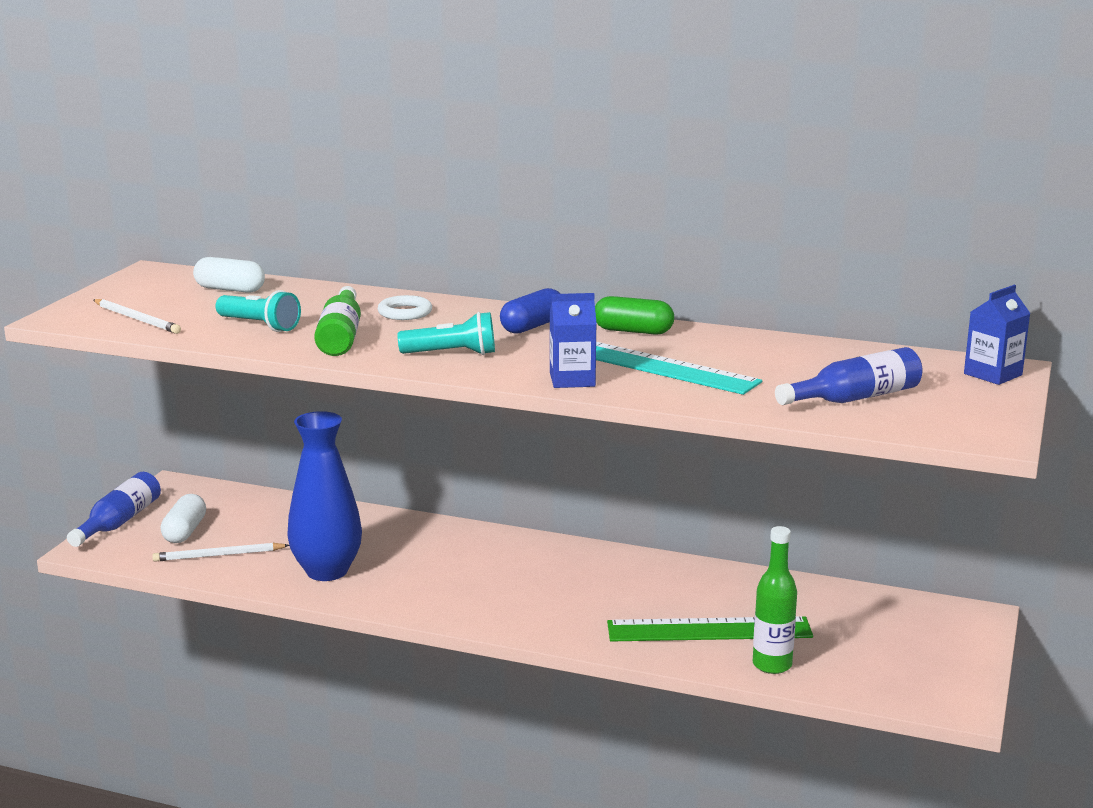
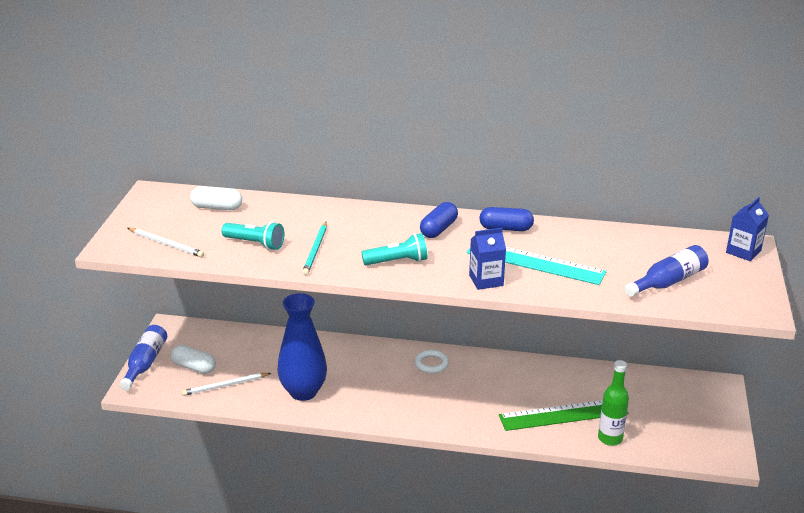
camera: 10 degrees left, 10 degrees up
(185, 531) = (194, 367): white capsule -> white capsule turned 60 degrees counterclockwise
(341, 336) = (315, 250): green bottle -> turquoise pencil
(405, 312) = (348, 222): white ring -> white ring (431, 364)
(633, 331) = (506, 228): green capsule -> blue capsule

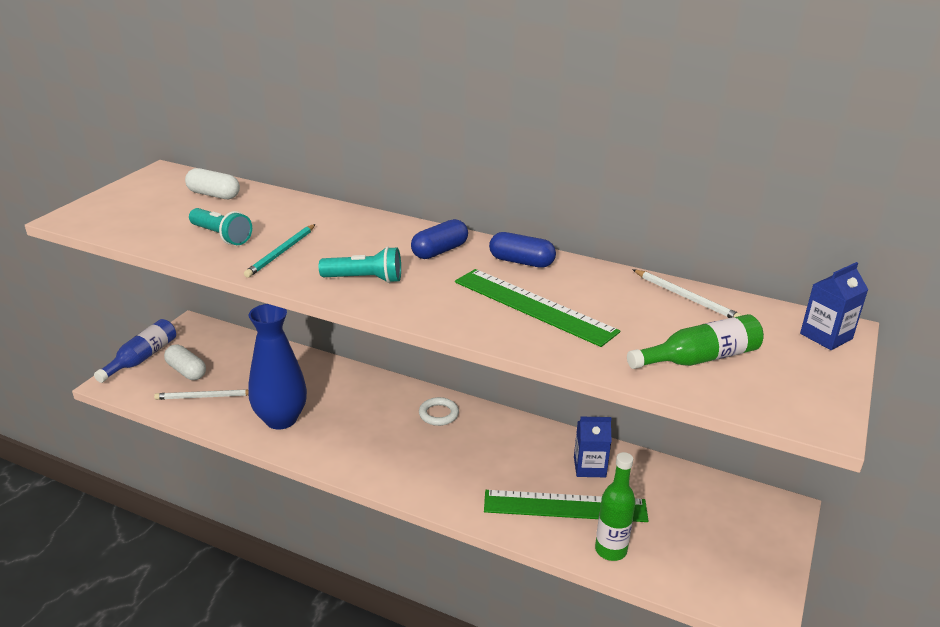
camera: 15 degrees right, 0 degrees up
(166, 244) = (129, 223): white pencil -> white pencil (686, 297)
(486, 280) = (457, 318): blue carton -> blue carton (589, 467)
(535, 262) = (533, 306): turquoise ruler -> green ruler
(668, 282) = (699, 358): blue bottle -> green bottle

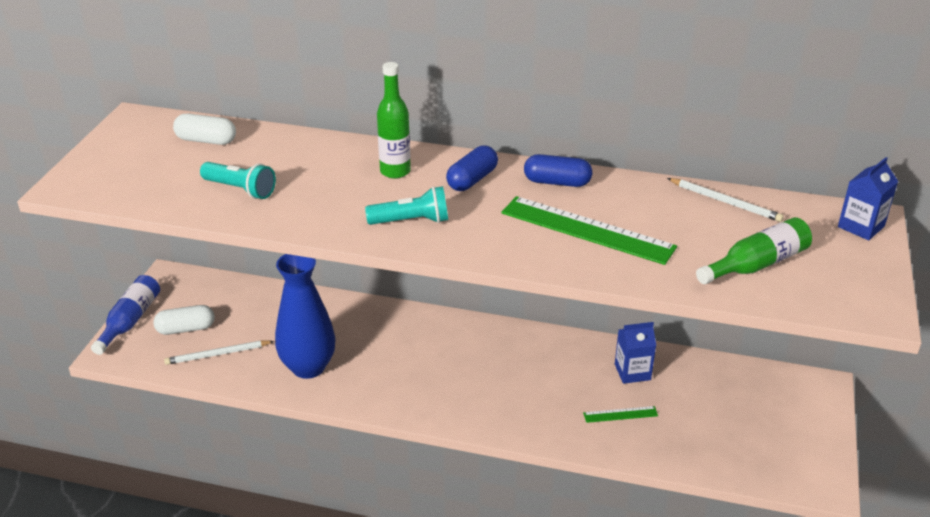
camera: 10 degrees left, 5 degrees up
(186, 371) = (186, 329): white capsule -> white capsule turned 45 degrees counterclockwise
(281, 253) = (312, 201): turquoise pencil -> none
(438, 414) = (468, 339): white ring -> none
(565, 506) = (620, 414): green ruler -> green ruler, size x0.46
(610, 550) = (674, 450): green bottle -> green bottle (395, 171)

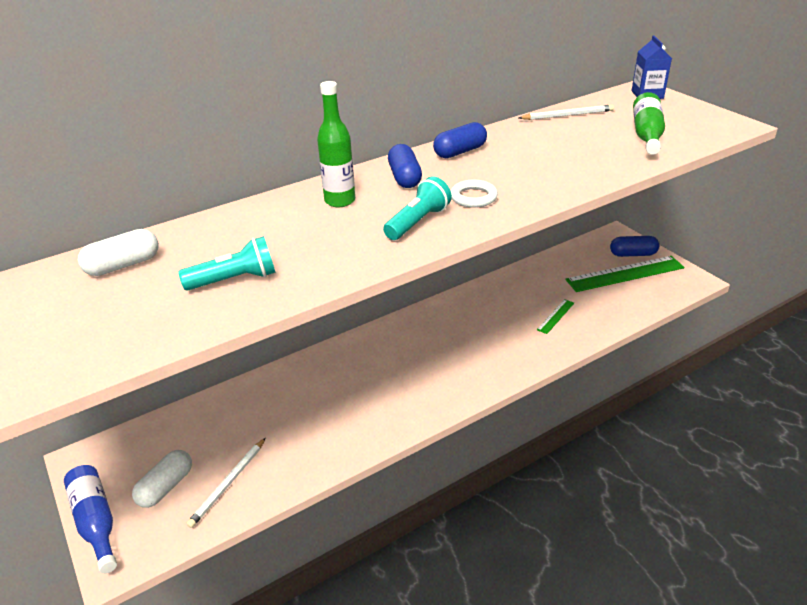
camera: 45 degrees left, 0 degrees up
(308, 367) = (320, 435): blue vase -> none
(487, 227) = (473, 197): none -> white ring
(587, 230) = (532, 166): green ruler -> green ruler (625, 274)
(632, 372) = (524, 289): blue carton -> none
(803, 416) = (632, 254): none -> blue capsule

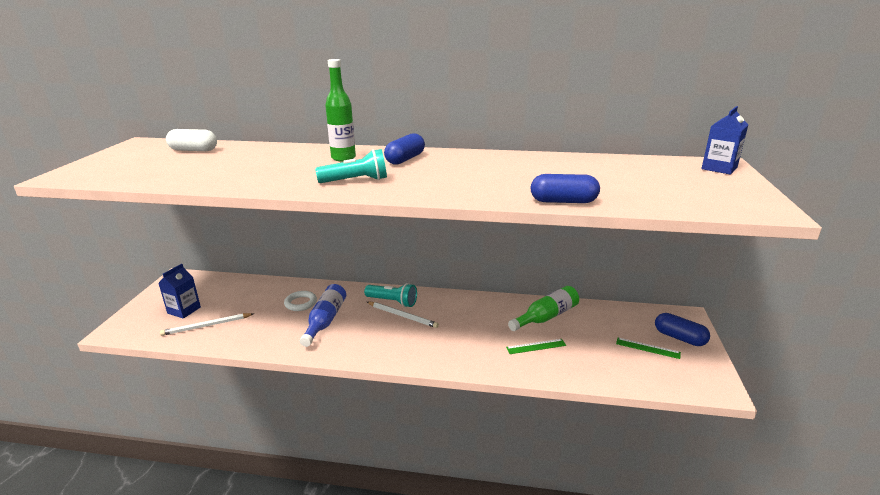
camera: 40 degrees right, 10 degrees down
(96, 522) = (139, 308): blue bottle -> blue bottle (325, 321)
(166, 487) = (184, 310): white capsule -> blue carton
(235, 280) = (213, 171): turquoise flashlight -> turquoise flashlight (392, 302)
(460, 152) = (472, 158): blue capsule -> blue capsule (563, 201)
(473, 197) = (419, 181): white ring -> white ring (300, 303)
(567, 115) = (607, 161): white pencil -> white pencil (402, 316)
(625, 274) = (647, 348): green ruler -> green ruler, size x0.46
(646, 134) = (650, 190): green bottle -> green bottle (546, 317)

